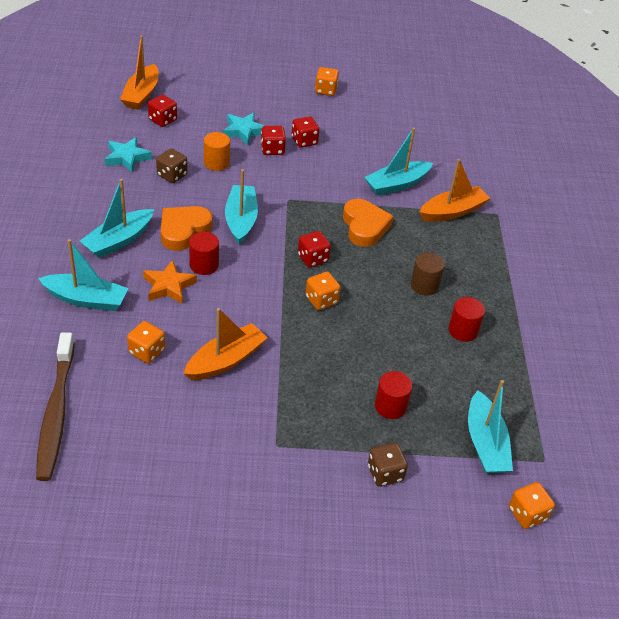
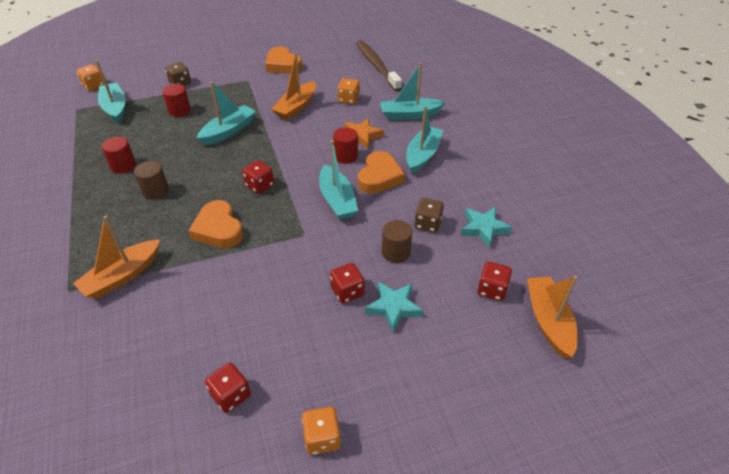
camera: 165 degrees right, 0 degrees up
(205, 467) = (283, 65): none -> orange heart
(216, 163) = (396, 252): orange cylinder -> brown cylinder
(304, 141) = (316, 319): red dice -> red dice (231, 395)
(321, 300) = (243, 157): orange dice -> none
(396, 184) = (190, 291): turquoise boat -> turquoise boat (228, 131)

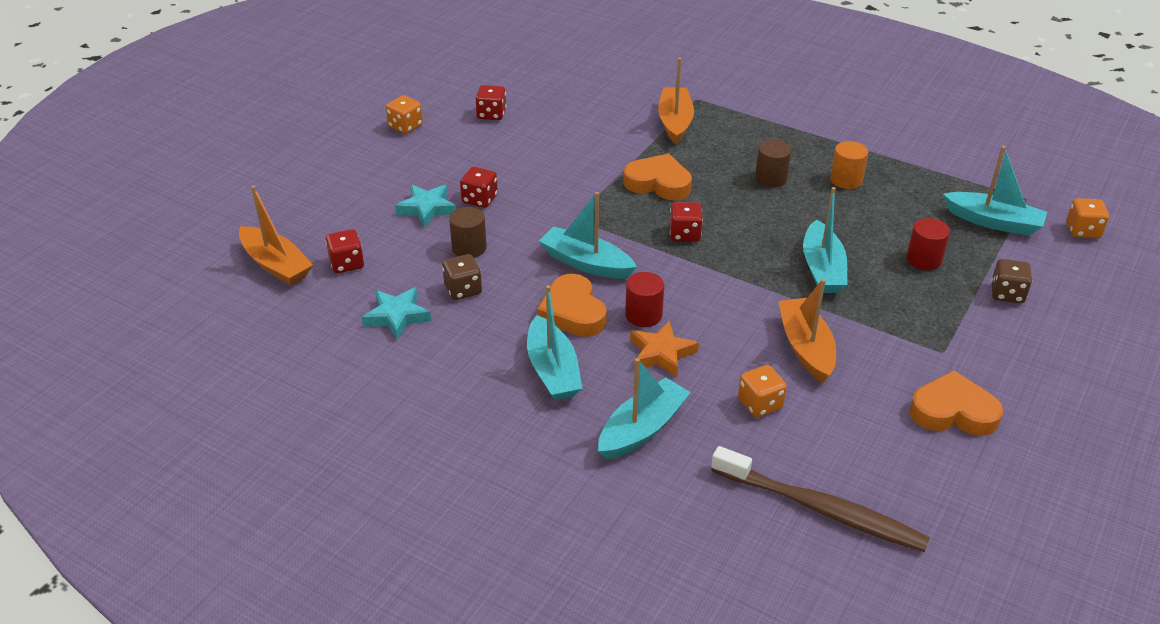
camera: 140 degrees right, 5 degrees down
(123, 166) = (846, 180): red cylinder -> orange cylinder

